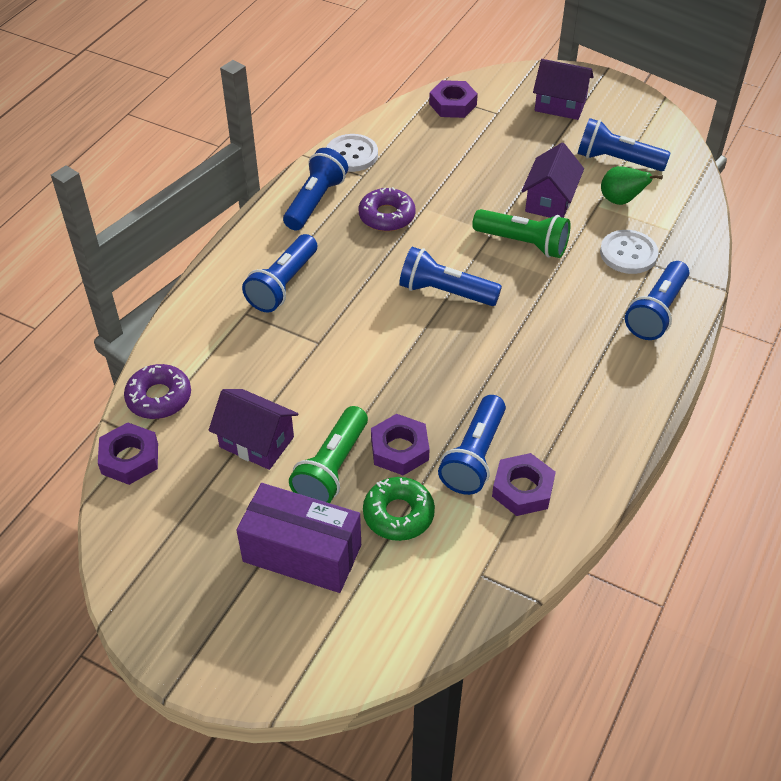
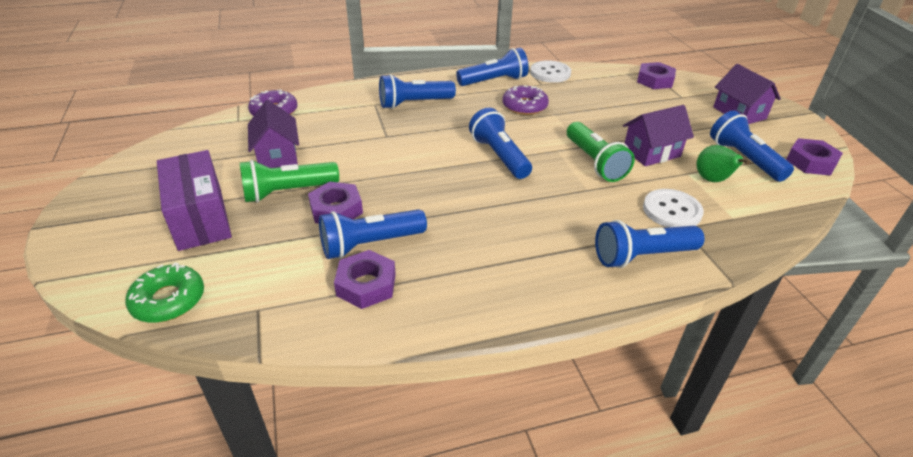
camera: 45 degrees right, 10 degrees down
(130, 458) = (217, 125): purple nut -> purple nut (811, 162)
(398, 514) = (276, 239): green donut -> green donut (168, 300)

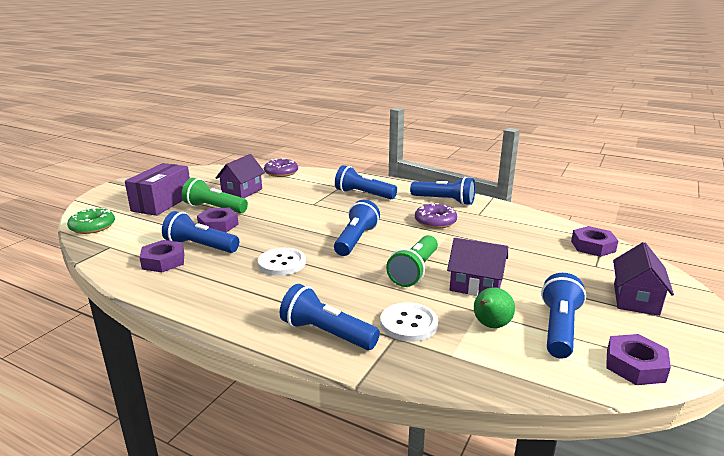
camera: 45 degrees right, 15 degrees down
(550, 73) = (501, 210): white button -> white button (282, 263)

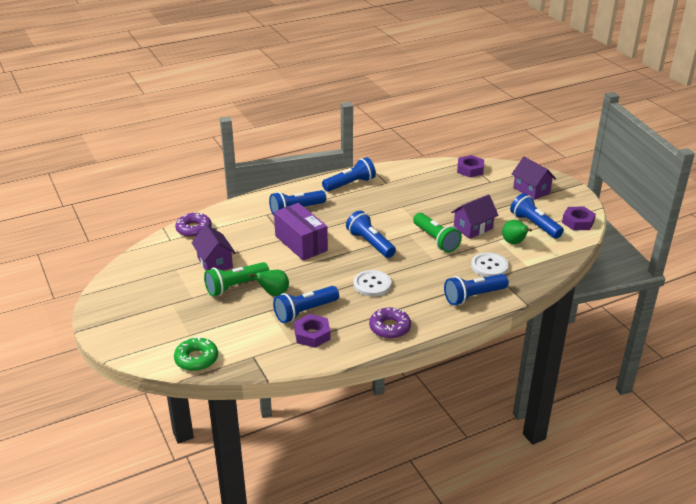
camera: 55 degrees left, 10 degrees up
(162, 203) = (186, 310): purple box -> purple box (301, 243)
(218, 225) = (273, 293): purple nut -> green pear
(435, 221) = (378, 203): purple donut -> purple donut (389, 327)

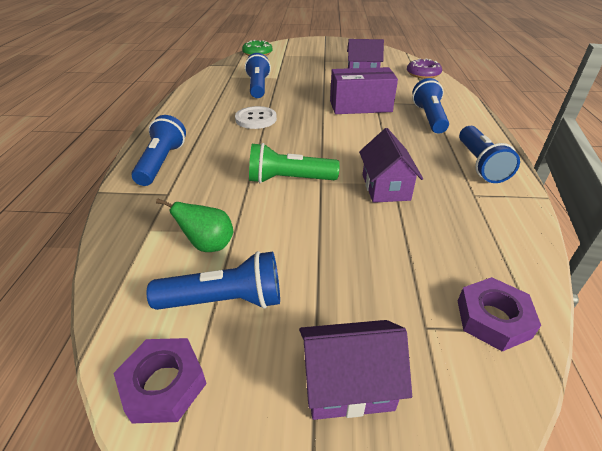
camera: 120 degrees right, 5 degrees up
(235, 286) = (321, 73): green flashlight -> none
(273, 293) = (296, 82): green pear -> none
(312, 335) = (228, 83): purple nut -> none
(370, 243) = (325, 137): blue flashlight -> none
(389, 327) = (190, 110): purple donut -> none
(473, 228) = (285, 222): purple house -> purple house (385, 187)
(489, 266) = (191, 196): white button -> none

